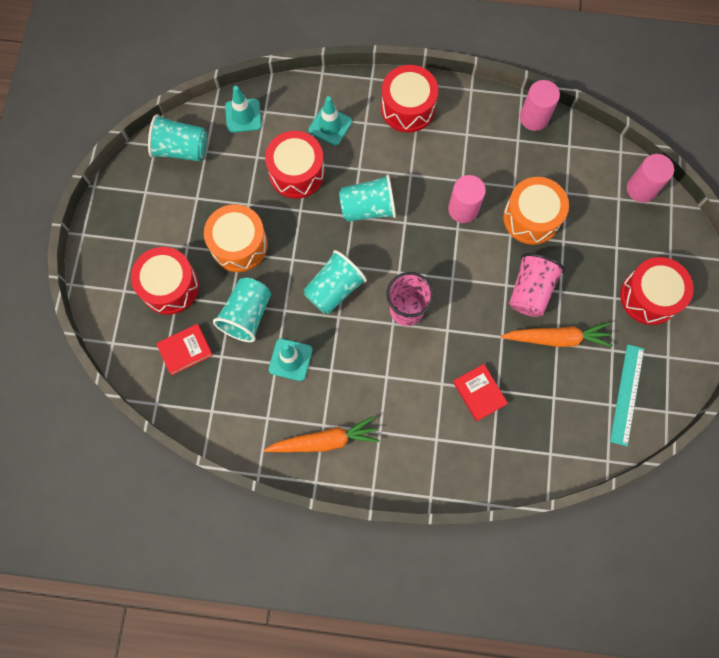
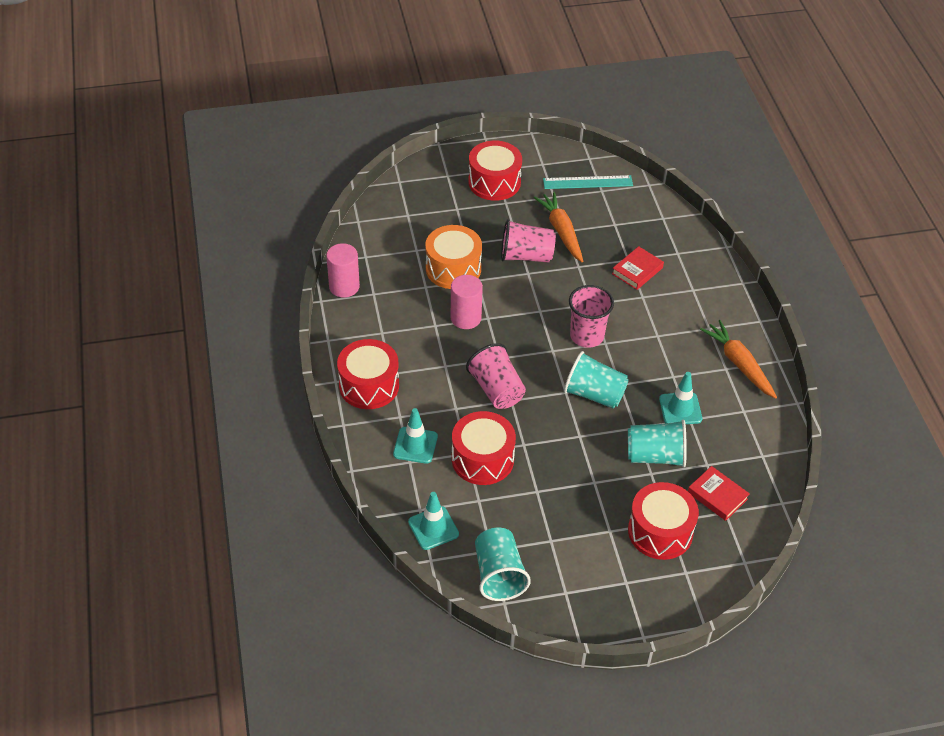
camera: 110 degrees left, 25 degrees down
(239, 245) = (586, 485): orange drum -> none
(368, 208) = (496, 390): turquoise cup -> pink cup
(641, 189) = (391, 202): pink cylinder -> none

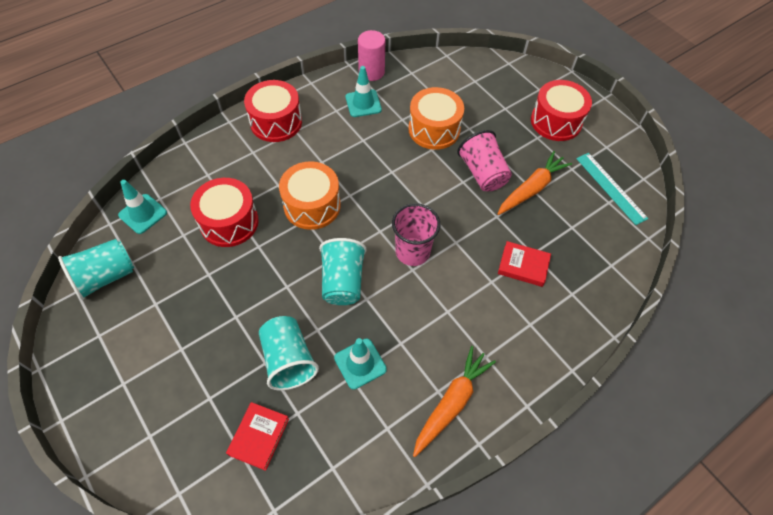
camera: 65 degrees right, 10 degrees up
(415, 445) = (226, 172): turquoise traffic cone -> turquoise traffic cone (363, 103)
(466, 318) = (382, 157): pink cylinder -> none
(496, 390) = (312, 205): pink cup -> orange drum
(660, 531) = (194, 395): red drum -> none

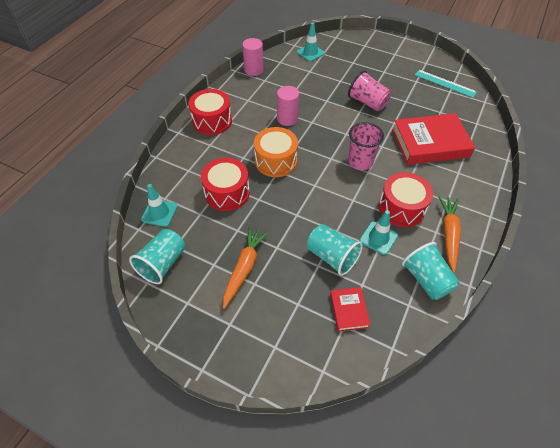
camera: 25 degrees left, 5 degrees down
(343, 281) = (330, 196): turquoise cup -> turquoise cup (426, 279)
(363, 103) = (262, 90): turquoise traffic cone -> turquoise traffic cone (310, 53)
(365, 155) = (287, 119): none -> pink cylinder
(434, 129) = (319, 89): orange drum -> none
(523, 266) = (430, 143): red book -> red book, size x2.08
(531, 189) = (402, 100): orange carrot -> orange carrot (244, 268)
(556, 121) = (387, 59): red drum -> red drum (401, 208)

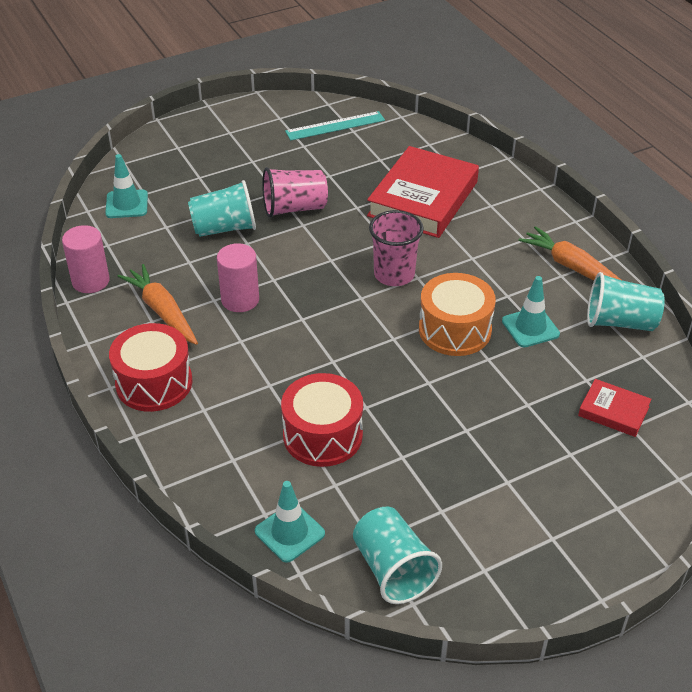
camera: 55 degrees left, 10 degrees down
(244, 268) = (474, 480): orange carrot -> orange carrot (162, 311)
(276, 161) = (311, 353): orange drum -> orange drum (455, 330)
(332, 257) = (524, 384): turquoise cup -> turquoise cup (224, 228)
(401, 208) = (502, 282): red drum -> none

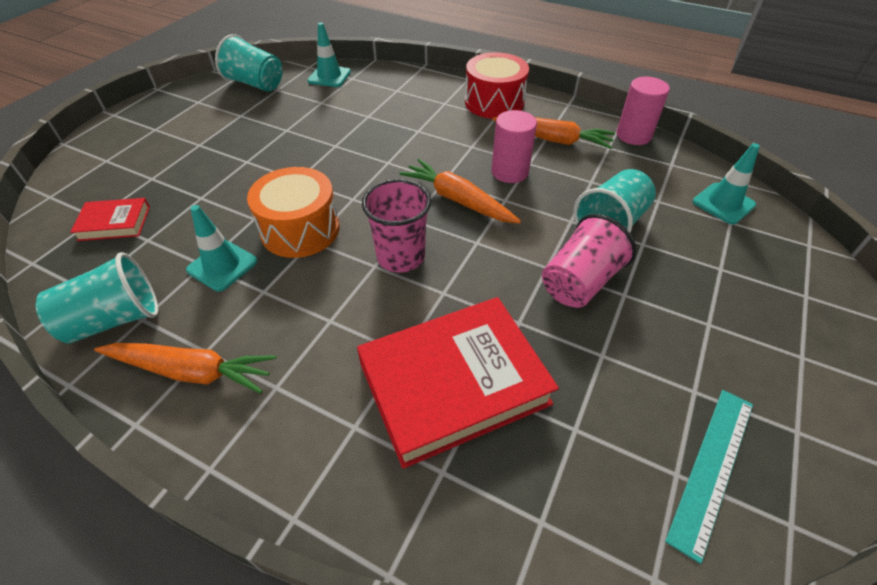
camera: 145 degrees right, 5 degrees up
(310, 296) = (458, 200): none -> orange carrot
(322, 435) = (351, 120): red drum -> none
(423, 199) = (453, 383): red book -> red book turned 75 degrees clockwise

